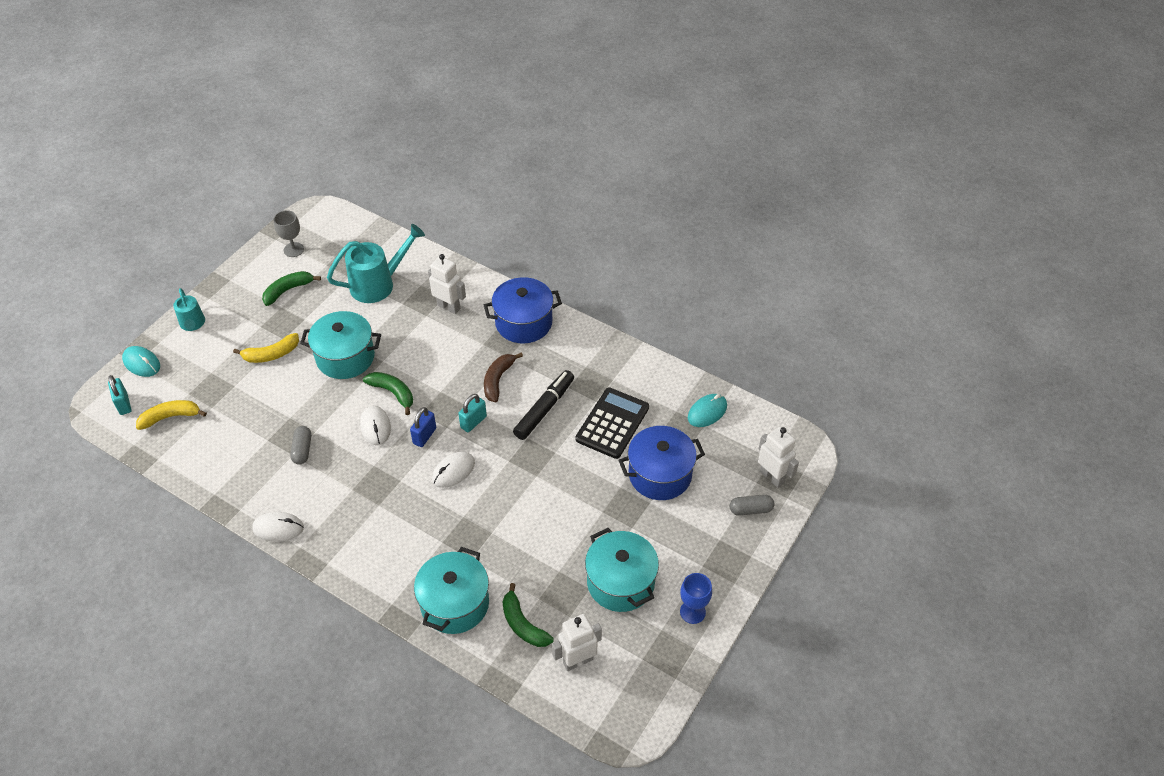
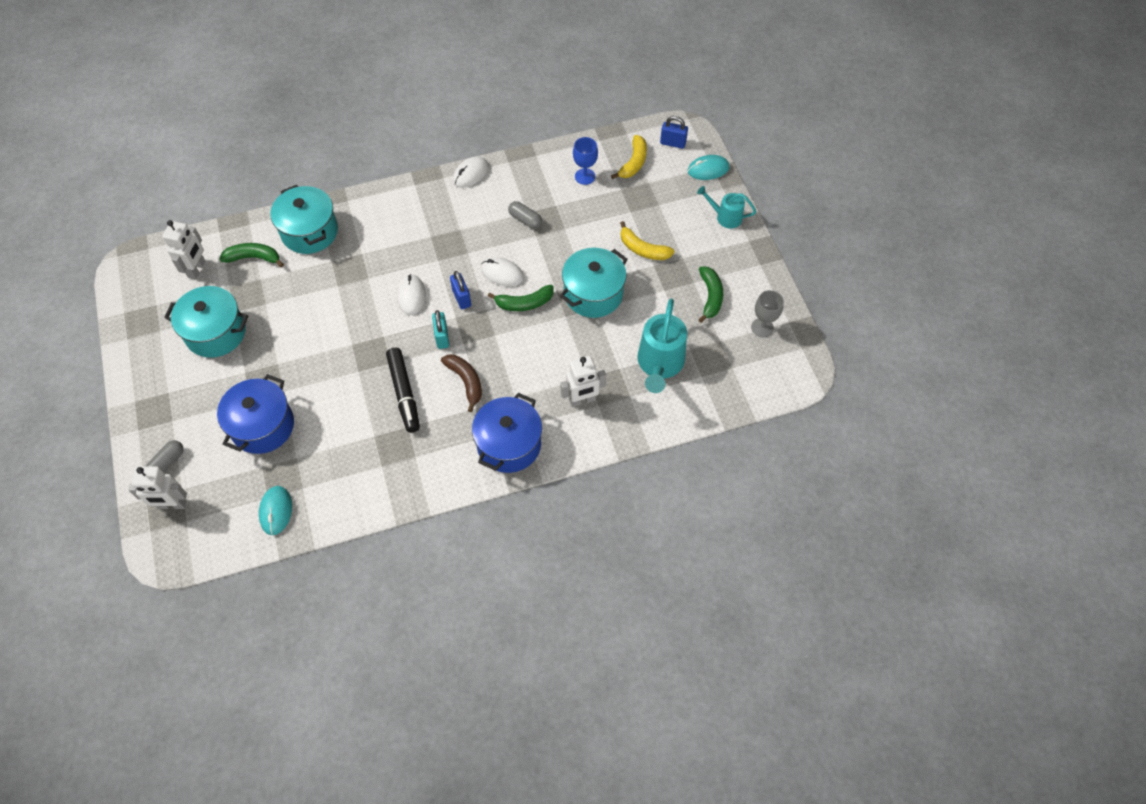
camera: 130 degrees right, 10 degrees up
(124, 404) = (673, 143): turquoise padlock -> blue padlock
(271, 354) = (643, 249): yellow banana -> yellow banana turned 75 degrees counterclockwise
(612, 423) = (341, 431): black calculator -> none
(692, 612) = (147, 358): blue goblet -> blue goblet (585, 176)

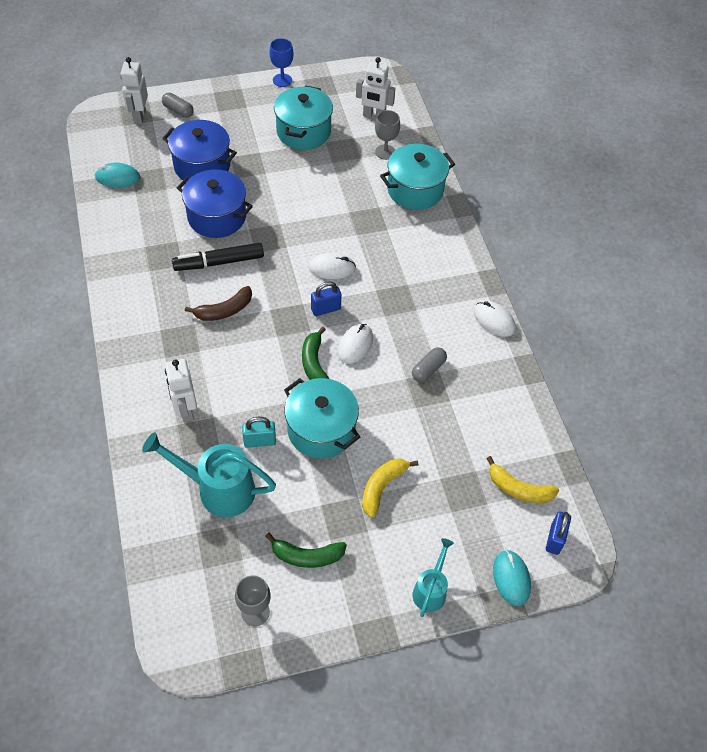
camera: 90 degrees right, 5 degrees down
(254, 258) = (385, 152): green banana -> grey goblet
(442, 337) = (279, 292): turquoise padlock -> turquoise padlock (260, 441)
(509, 444) = (146, 343): blue pot -> blue pot (217, 217)
(585, 176) = (494, 433): blue goblet -> blue goblet (282, 80)

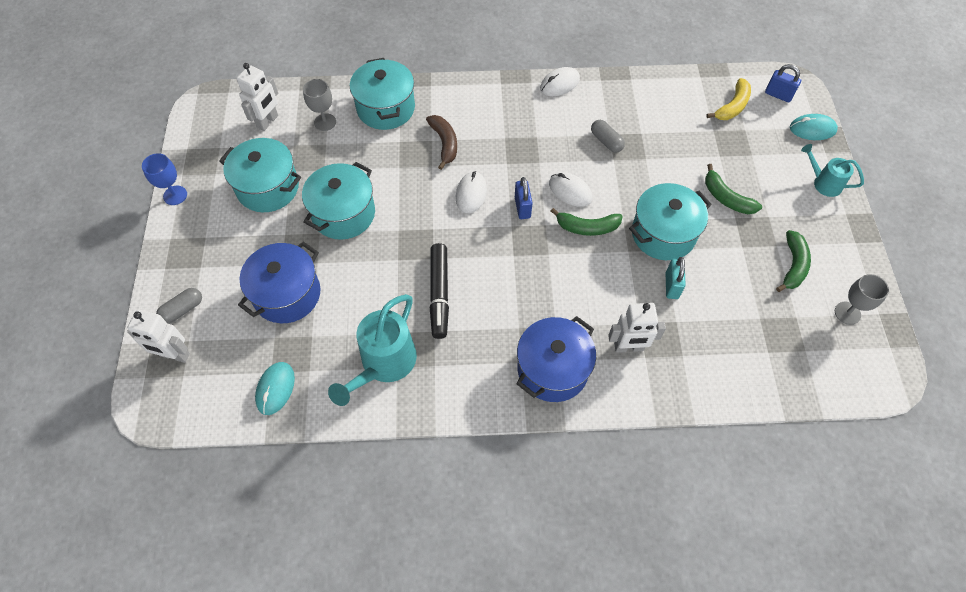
camera: 75 degrees left, 5 degrees up
(217, 217) = (372, 288): blue pot -> blue pot (552, 369)
(217, 489) = (722, 328): turquoise watering can -> turquoise watering can (383, 365)
(224, 310) = (507, 297): brown banana -> brown banana (444, 143)
(288, 184) = (343, 214): none -> turquoise pot
(382, 487) = (726, 198): yellow banana -> green banana

